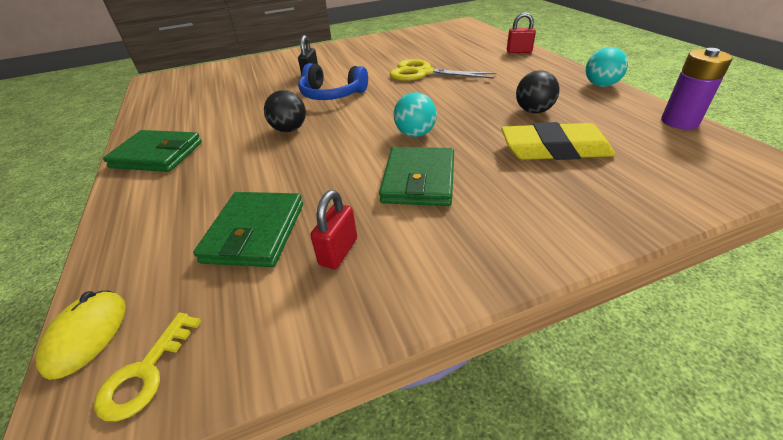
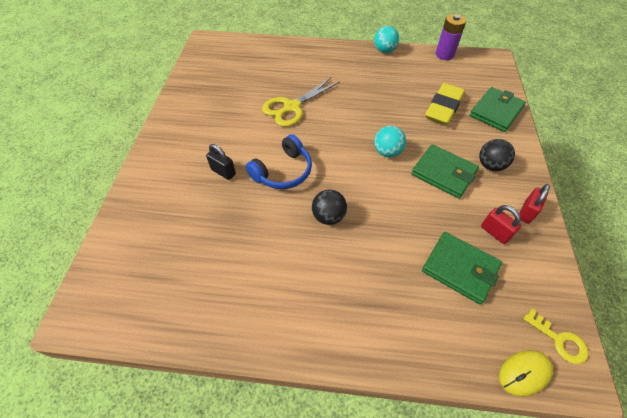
camera: 65 degrees left, 15 degrees up
(87, 335) = (524, 373): yellow mouse -> yellow mouse turned 60 degrees counterclockwise
(157, 155) = (307, 322): green wallet -> green wallet (496, 111)
(519, 52) = (302, 49): red padlock -> red padlock (526, 212)
(533, 111) = (396, 91): black ball -> black ball (490, 165)

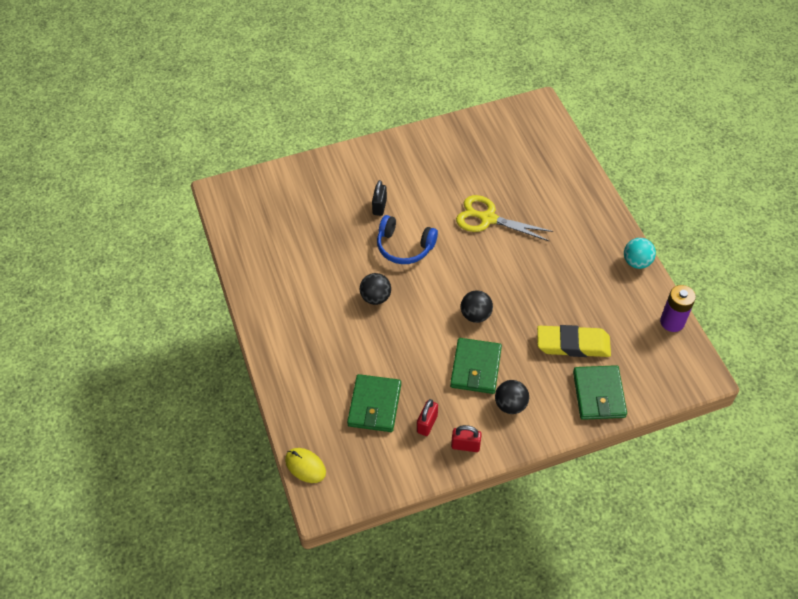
camera: 65 degrees right, 0 degrees up
(387, 152) = (476, 315): turquoise ball -> black ball
(496, 111) = (599, 394): green wallet -> green wallet turned 75 degrees clockwise
(559, 340) = (344, 487): yellow key -> none

